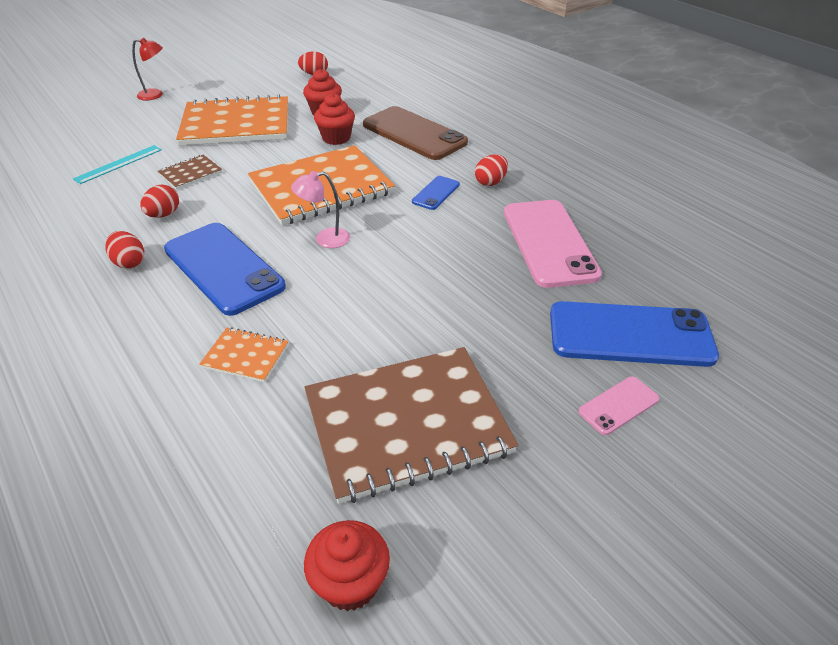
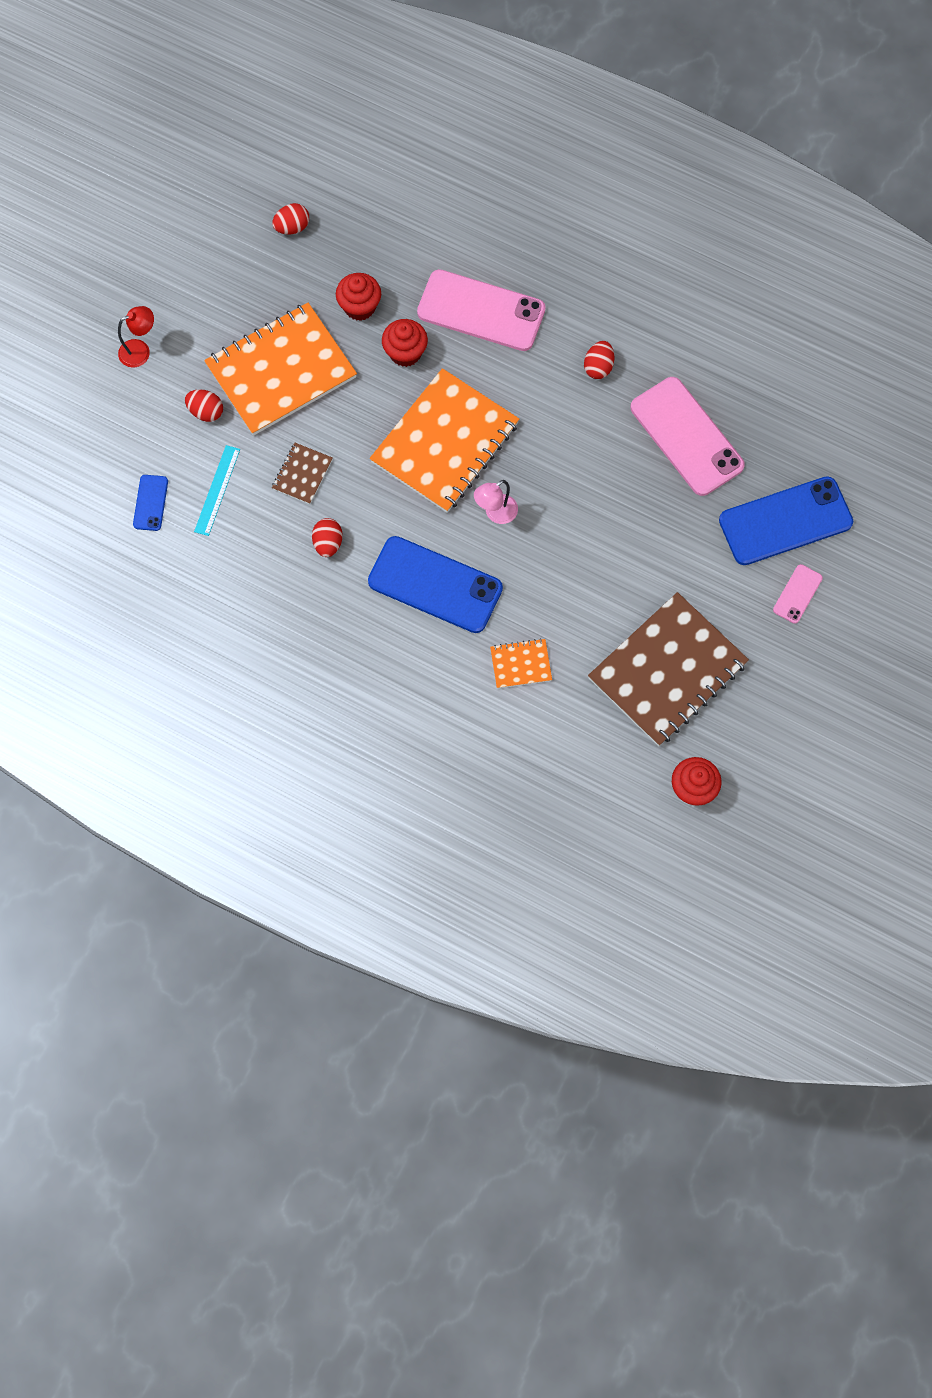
camera: 25 degrees left, 30 degrees up
(129, 262) = (351, 613): red egg -> red egg (206, 412)
(414, 134) = (481, 311): brown phone -> pink phone
(436, 193) = (556, 406): blue phone -> blue phone (150, 503)

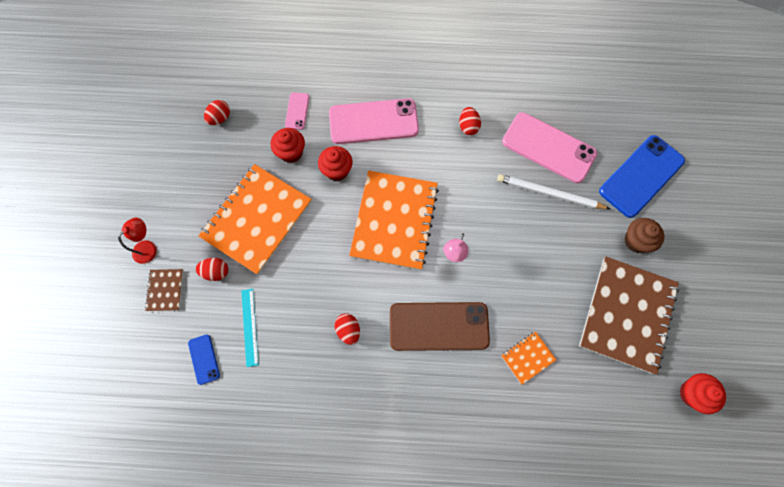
camera: 25 degrees left, 0 degrees up
(302, 474) = (306, 287): brown notebook -> brown notebook (165, 290)
(435, 585) = (438, 326): blue phone -> brown phone
(655, 493) = (550, 194): none -> white pencil
(730, 594) = (636, 241): none -> brown cupcake
(797, 594) = (677, 221): pink phone -> pink phone (297, 111)

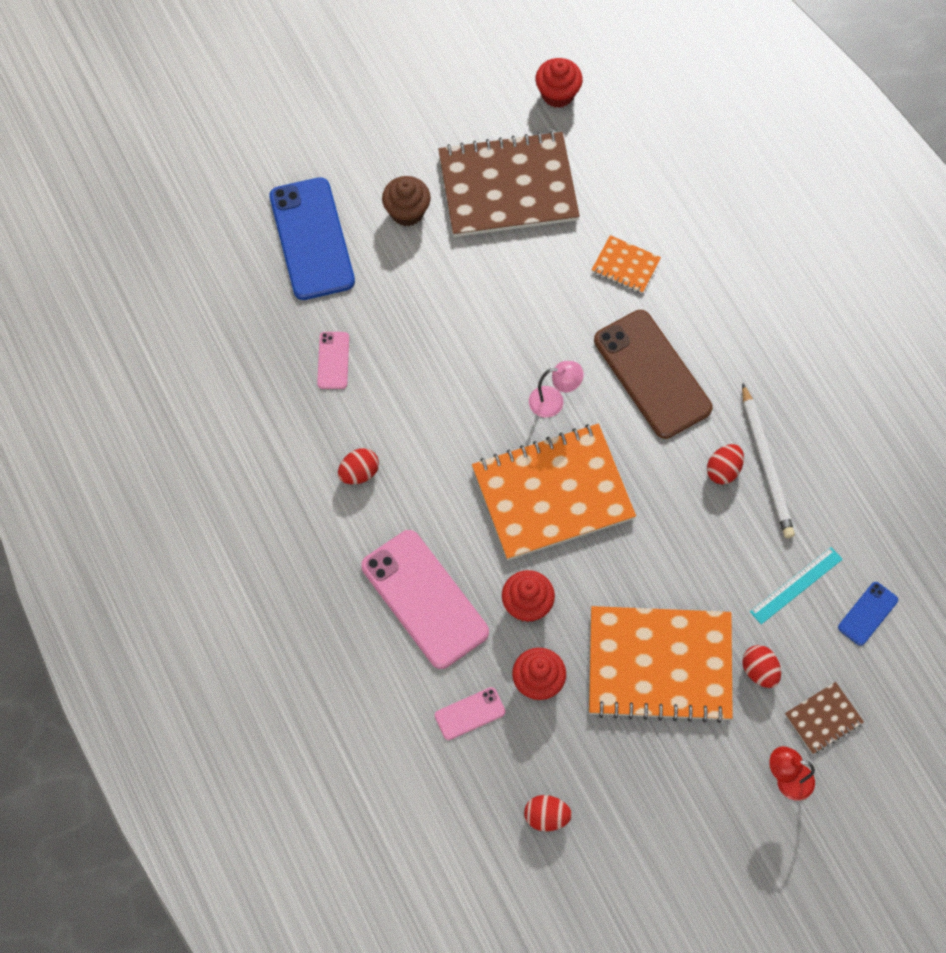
camera: 120 degrees left, 5 degrees down
(548, 147) = (333, 360): pink phone -> pink phone, size x0.47
(550, 194) = (400, 330): white pencil -> white pencil (766, 464)
(641, 176) = (311, 239): blue phone -> blue phone turned 60 degrees clockwise

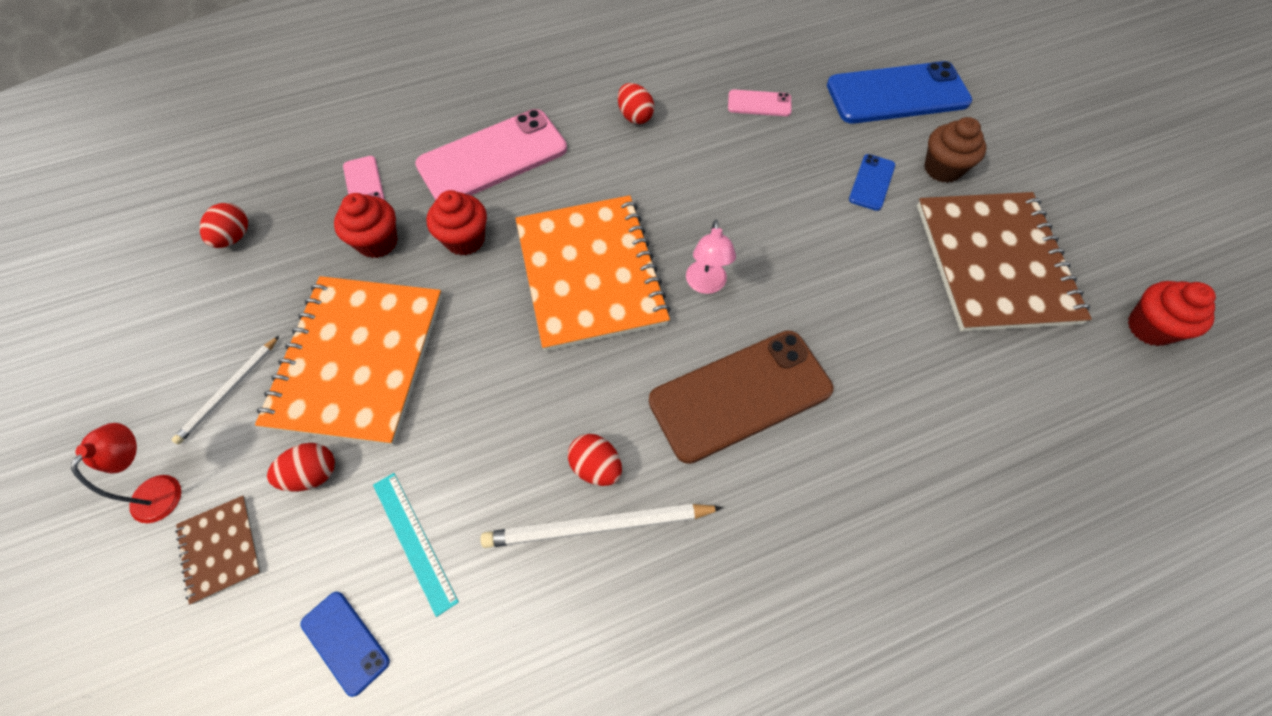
camera: 95 degrees right, 5 degrees down
(428, 269) = (871, 182): none -> blue phone
(625, 265) = (899, 381): orange notebook -> none
(701, 760) = (229, 391): none -> white pencil

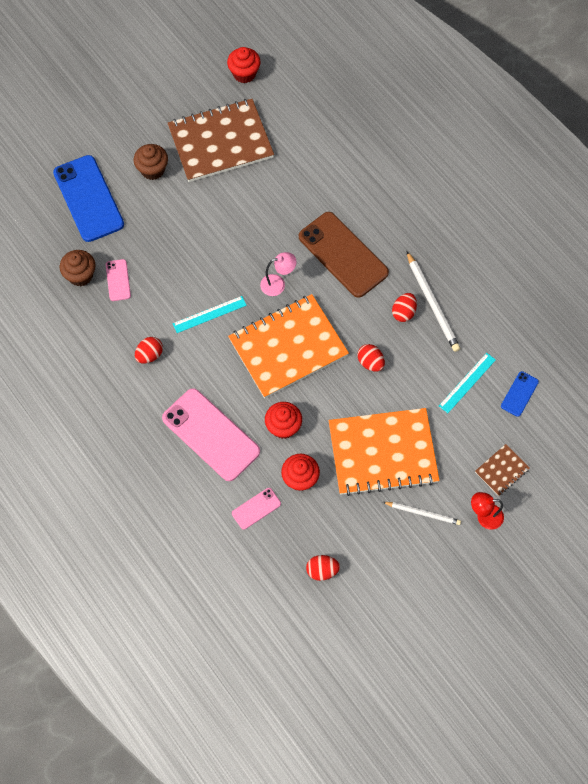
camera: 105 degrees left, 5 degrees up
(313, 474) = (452, 445): red egg -> red egg (370, 362)
(677, 190) = (209, 314): none -> turquoise ruler
(775, 70) = (80, 275): none -> brown cupcake
(871, 182) = (174, 207): blue phone -> none

